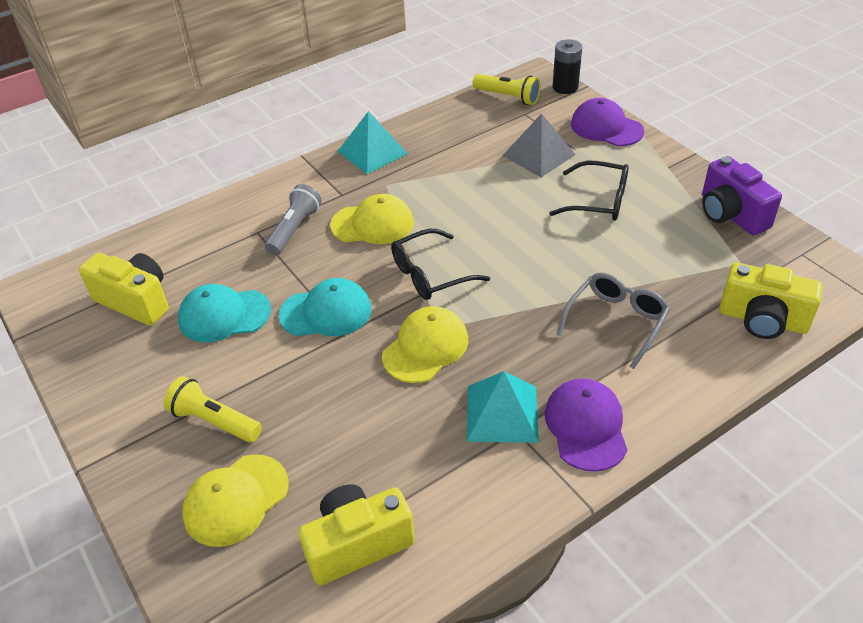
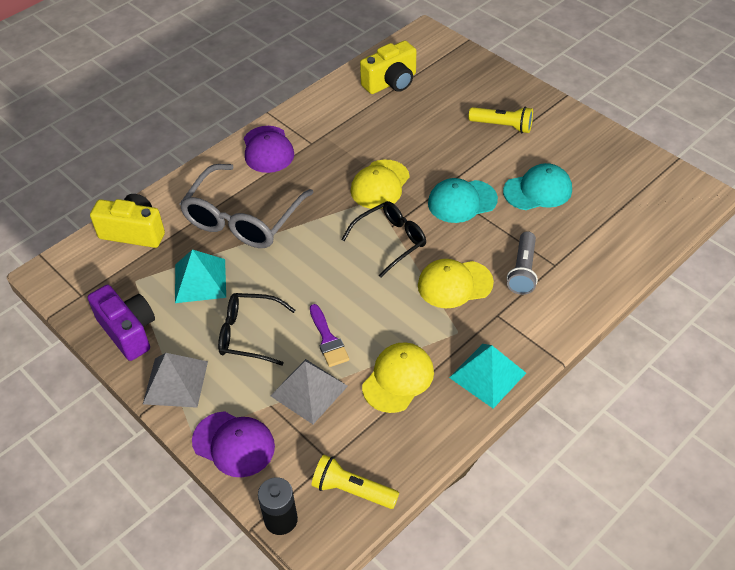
camera: 170 degrees right, 5 degrees up
(135, 301) = (613, 193): yellow camera -> none
(236, 500) = (466, 92): yellow cap -> yellow cap (398, 379)
(502, 413) = (321, 151): turquoise pyramid -> turquoise pyramid (200, 280)
(517, 189) = (328, 340): none -> purple brush
(616, 322) = (243, 218): grey glasses -> grey glasses, size x1.60
(668, 170) = (175, 382): none -> grey pyramid

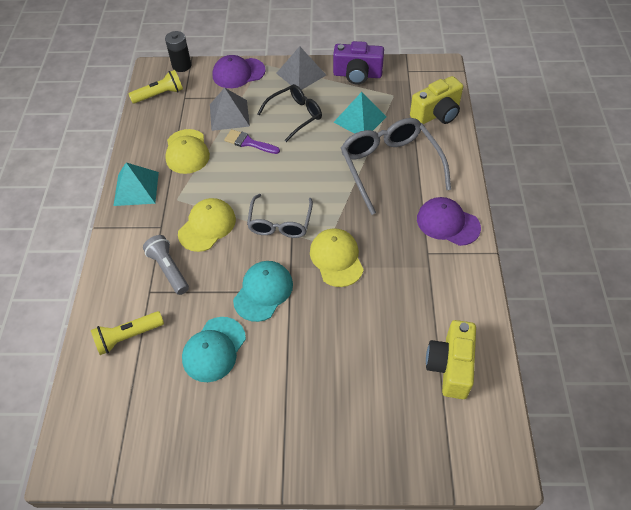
camera: 135 degrees right, 5 degrees up
(390, 241) = (280, 223): black glasses -> grey glasses
(502, 126) = (304, 397): yellow flashlight -> yellow flashlight (128, 336)

